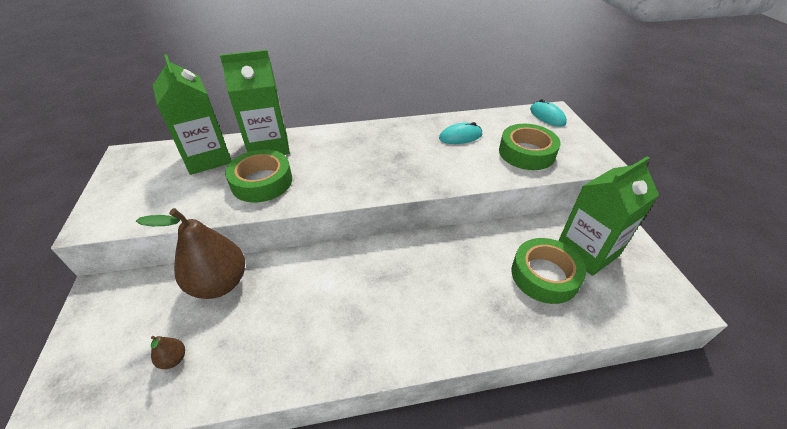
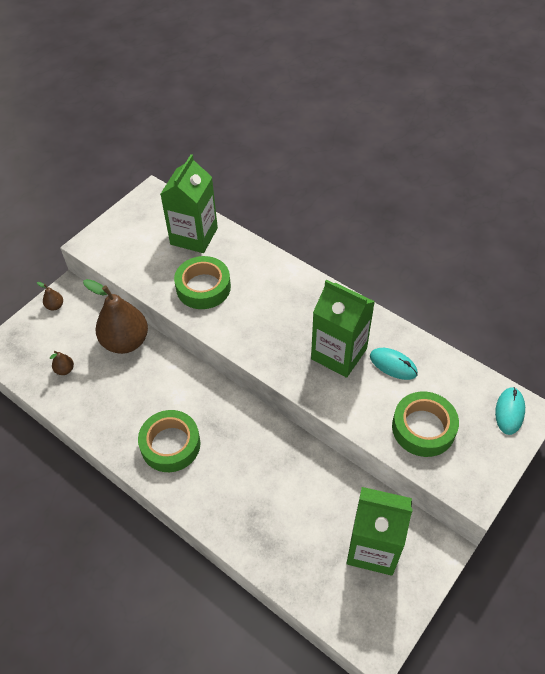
camera: 50 degrees right, 10 degrees up
(93, 315) = (55, 306): none -> brown pear
(268, 146) = (242, 255): green carton -> green carton (339, 354)
(544, 275) = (314, 529): green tape -> green tape (170, 444)

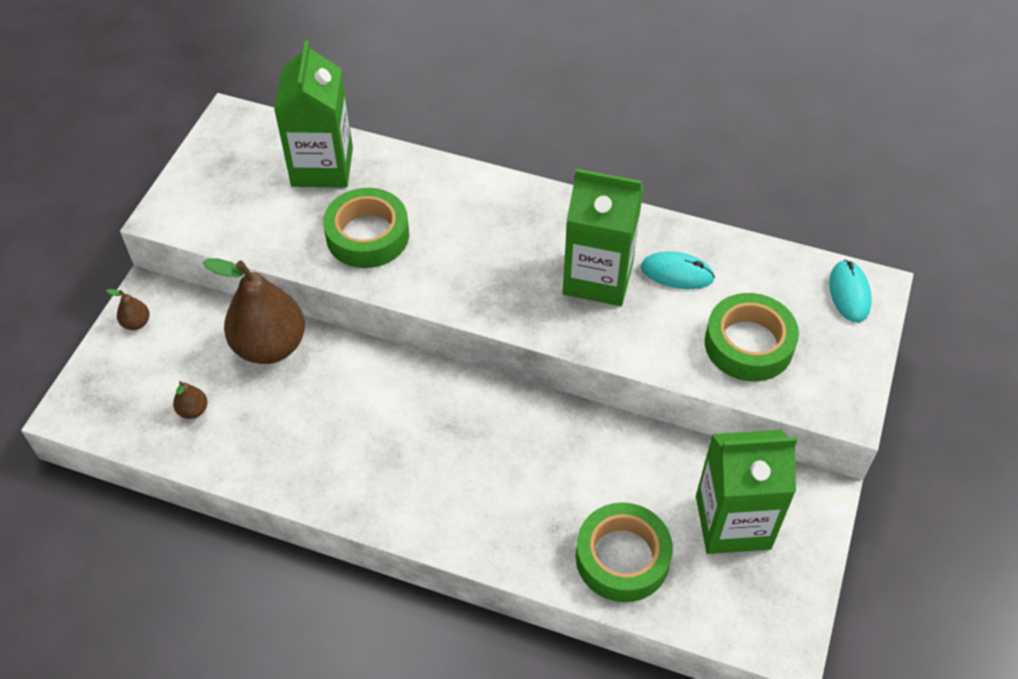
camera: 20 degrees left, 0 degrees up
(170, 444) = (399, 470): green tape -> green tape (622, 557)

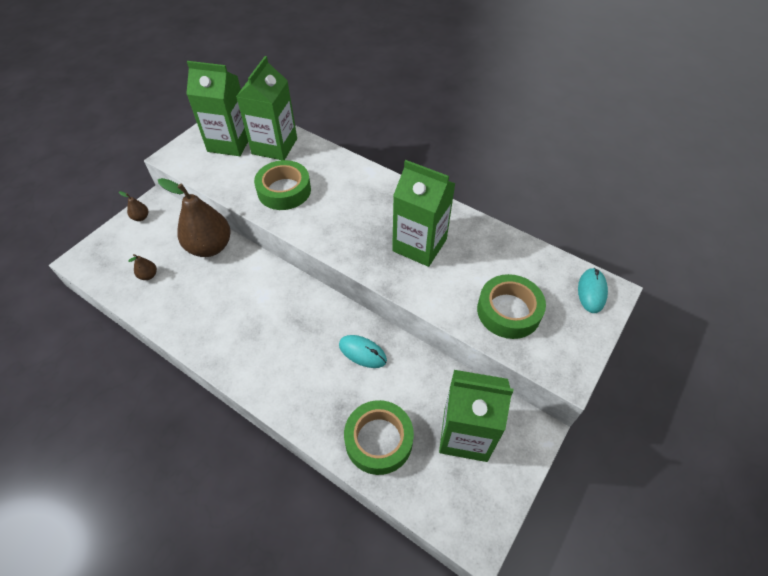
camera: 15 degrees right, 0 degrees up
(248, 174) = (230, 143): none -> green carton
(677, 273) = (473, 253): turquoise mouse -> turquoise mouse (362, 352)

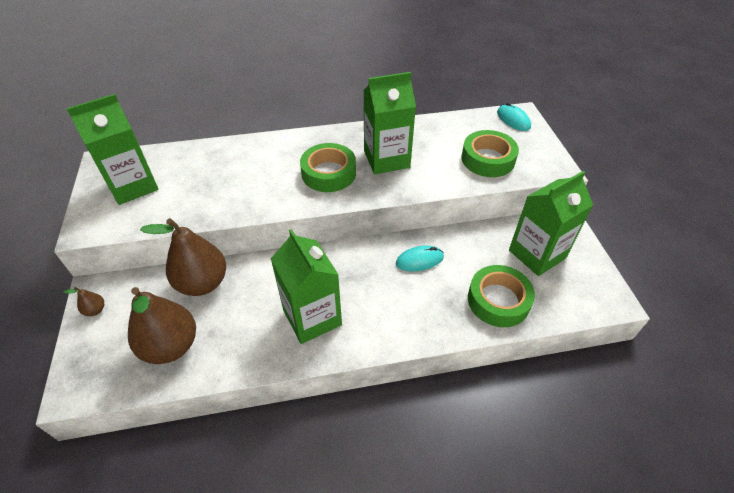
camera: 45 degrees left, 5 degrees down
(148, 275) = (171, 346): brown pear -> brown pear, size x2.45
(274, 146) = (181, 165): green carton -> green carton (312, 317)
(284, 190) = (236, 189): green tape -> green tape (328, 173)

